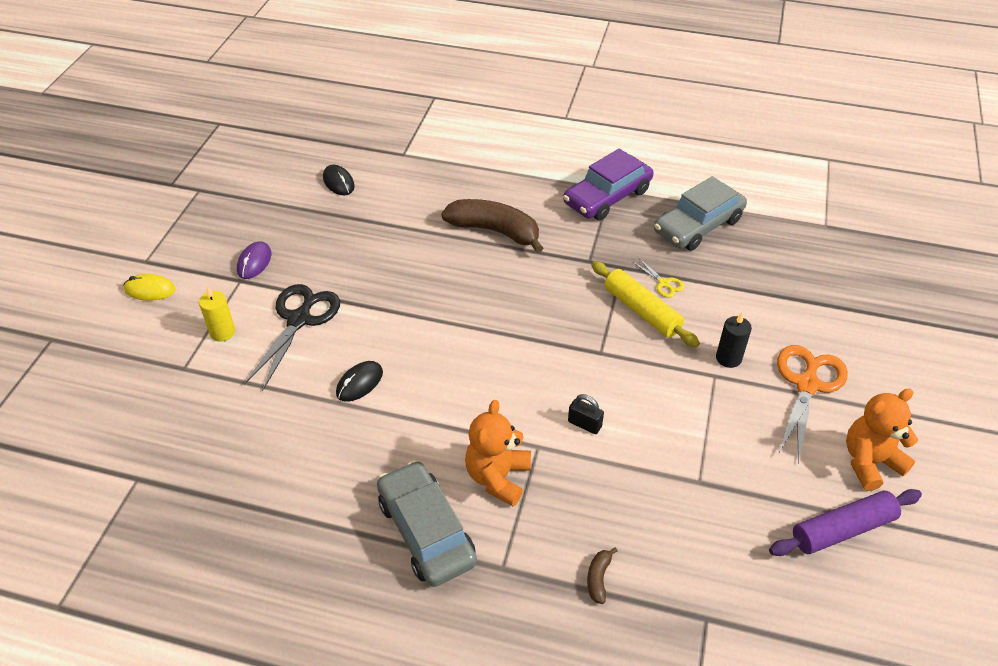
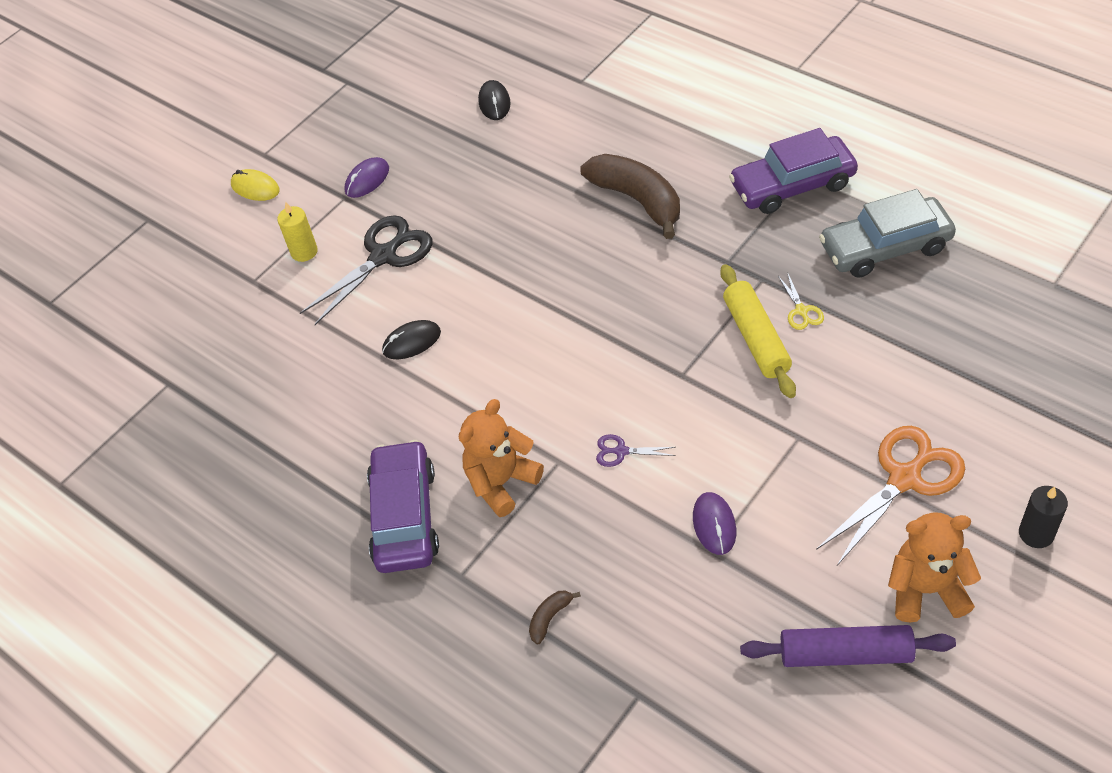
camera: 30 degrees right, 5 degrees up
(426, 531) = (405, 516): grey car -> purple car
(584, 424) = (621, 451): black padlock -> purple scissors
(689, 460) = (714, 525): none -> purple mouse
(728, 358) = (827, 421): black candle -> black candle (1036, 534)

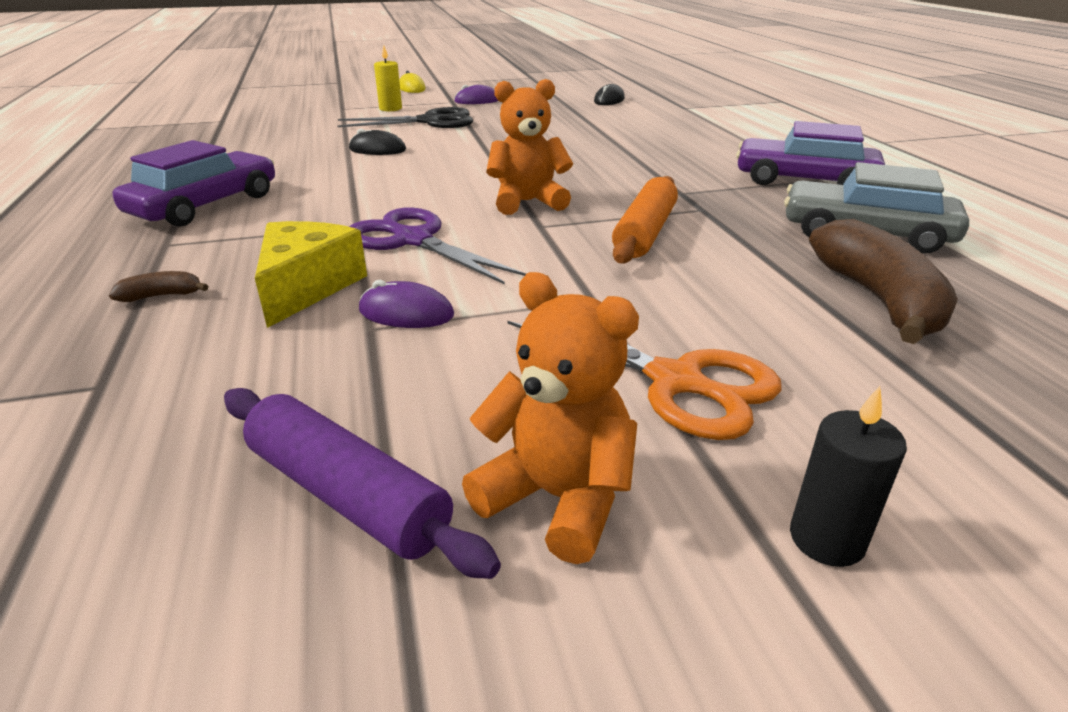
camera: 30 degrees right, 20 degrees down
(501, 482) = (297, 218): orange teddy bear -> orange teddy bear (527, 202)
(621, 451) = (413, 240): purple scissors -> purple scissors, size x2.19
(624, 545) = (307, 287): none -> yellow cheese
(637, 200) = (649, 151): brown banana -> brown banana (878, 299)
(714, 525) = (406, 313): purple mouse -> purple mouse turned 75 degrees clockwise
(756, 338) = (645, 233): yellow rolling pin -> orange rolling pin
(801, 311) = (716, 235): yellow scissors -> none
(904, 479) = (675, 381): orange scissors -> orange scissors turned 45 degrees clockwise

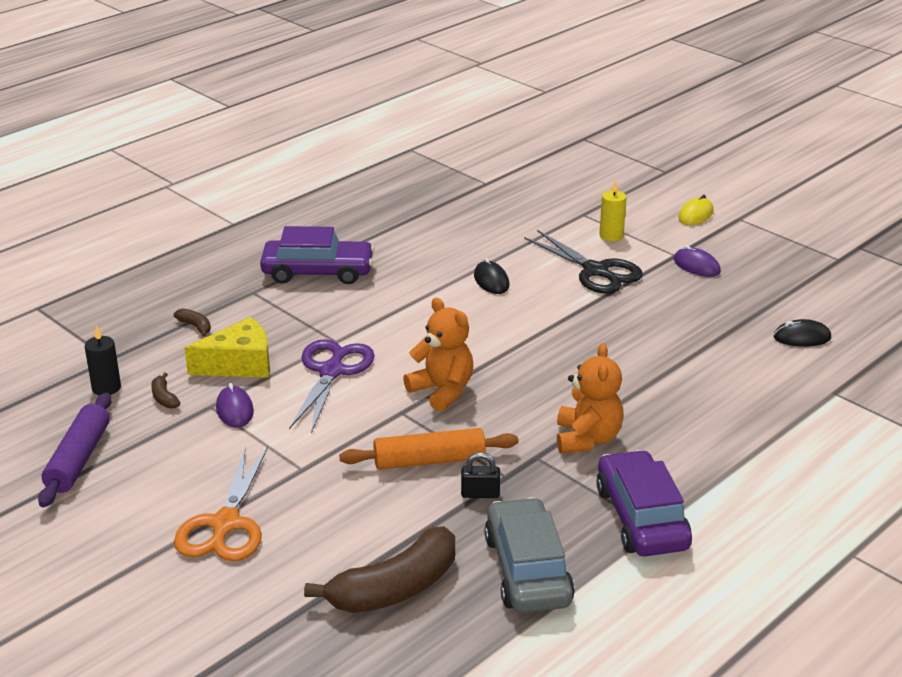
camera: 60 degrees right, 0 degrees up
(294, 360) = (164, 398): none -> brown banana
(557, 498) = (107, 514): orange teddy bear -> orange teddy bear (587, 439)
(724, 224) = (480, 494): none -> black padlock
(826, 539) = (123, 595): black candle -> black candle (106, 388)

